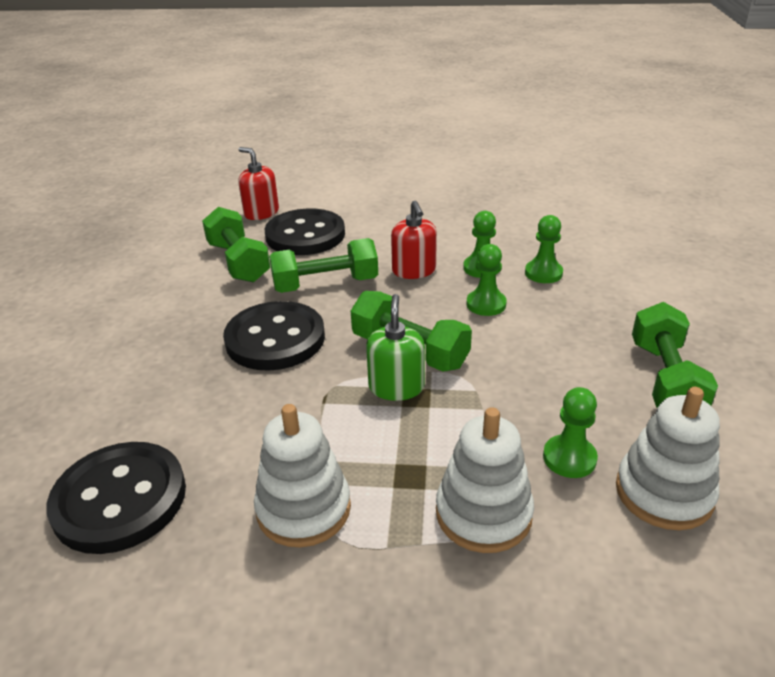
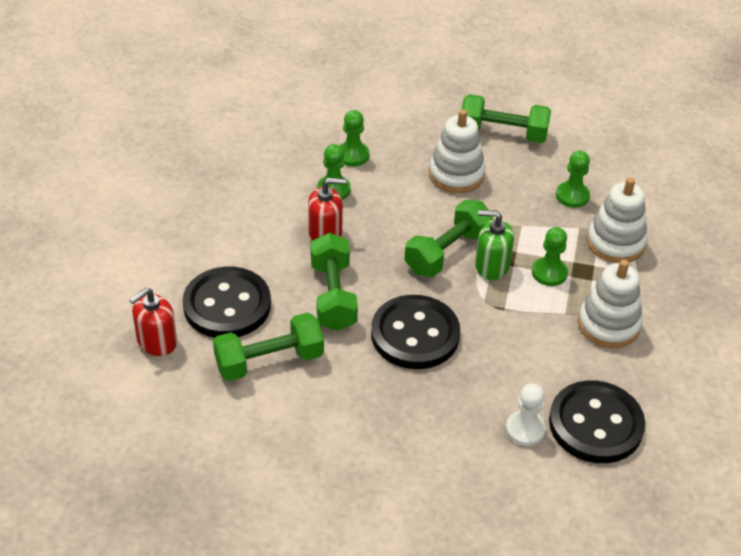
camera: 85 degrees left, 10 degrees up
(124, 432) = (525, 430): none -> white pawn
(486, 304) = (392, 198): green pawn -> green pawn (549, 273)
(663, 493) = (603, 166): white stacking toy -> white stacking toy (456, 174)

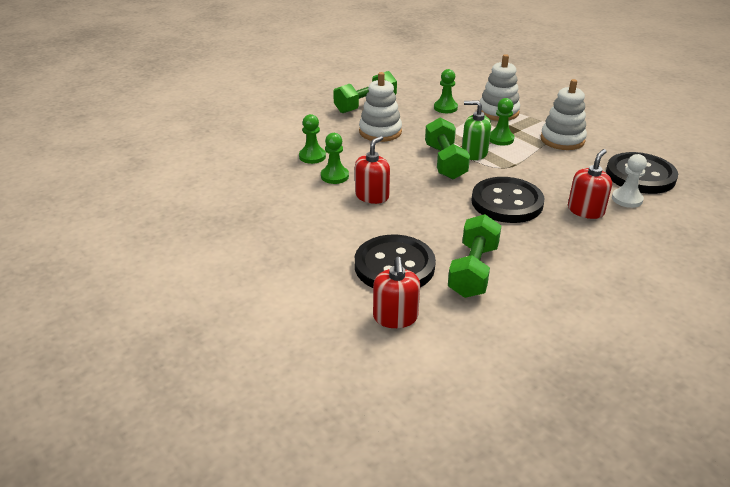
camera: 50 degrees left, 10 degrees down
(333, 296) = (436, 217): green dumbbell -> none
(463, 403) = (585, 210): none -> red soap dispenser
(491, 266) = (474, 153): green soap dispenser -> green soap dispenser turned 60 degrees clockwise

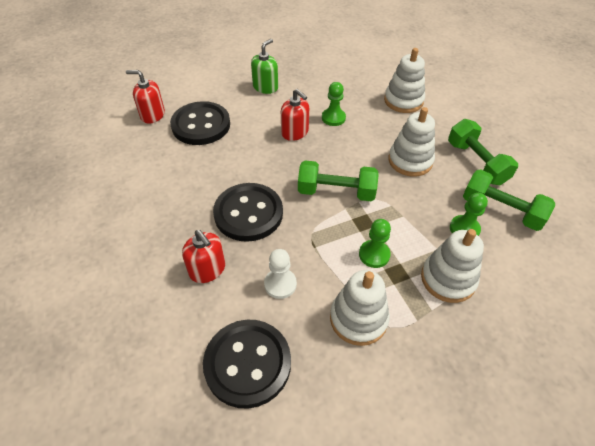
camera: 105 degrees right, 15 degrees up
(286, 140) = (403, 101): none -> white stacking toy
(312, 156) = (370, 111): green pawn -> none
(473, 271) = (172, 162): green dumbbell -> green dumbbell (501, 210)
(474, 153) = (347, 220): green soap dispenser -> green soap dispenser (265, 87)
(627, 199) = (208, 319): white pawn -> white pawn (280, 284)

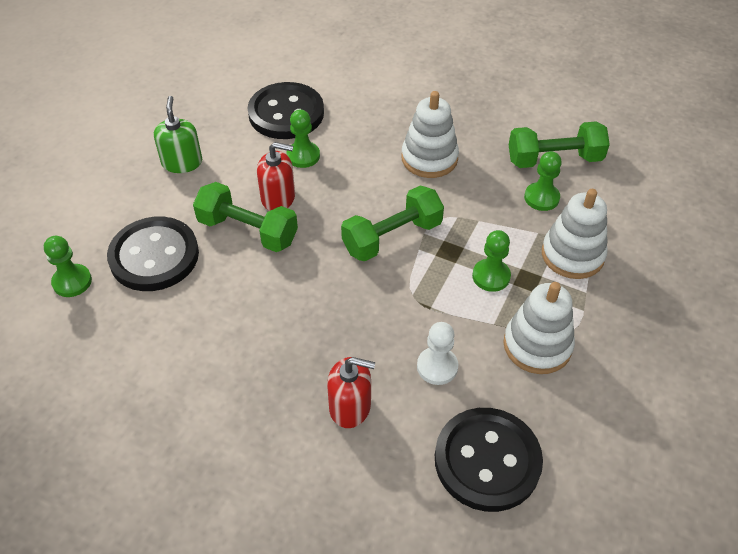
camera: 40 degrees left, 0 degrees up
(152, 115) = (72, 282): red soap dispenser -> green pawn
(248, 213) = (327, 320): black button -> black button (286, 113)
(403, 101) = (357, 94): white stacking toy -> none
(476, 163) = (490, 124): green dumbbell -> green dumbbell (248, 231)

